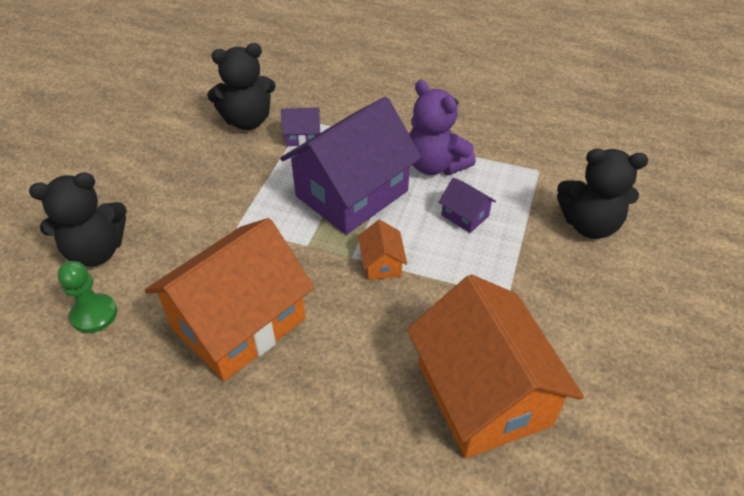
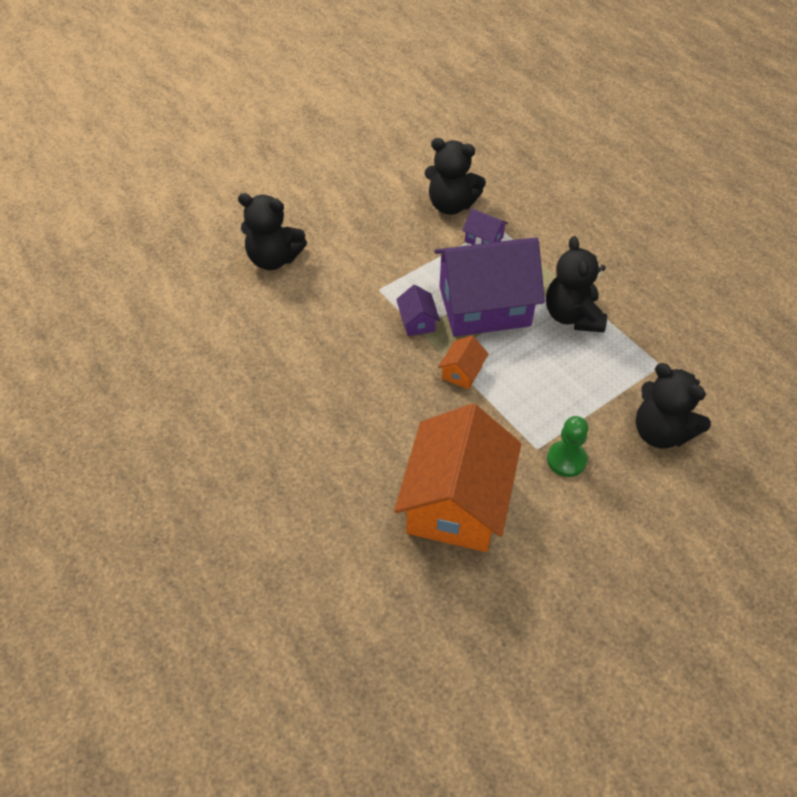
camera: 35 degrees right, 5 degrees up
(94, 314) = (244, 304): green pawn -> green pawn (566, 460)
(238, 323) = (329, 360): orange house -> none
(435, 165) = (572, 316): purple teddy bear -> black teddy bear
(465, 215) = (560, 370): purple house -> purple house (417, 321)

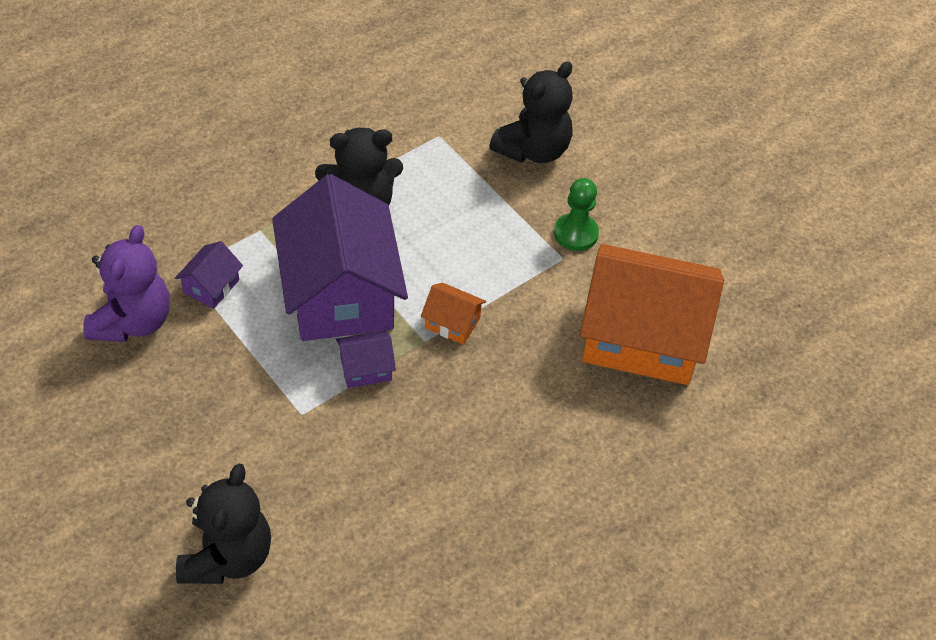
camera: 95 degrees left, 0 degrees up
(451, 205) = (133, 321): black teddy bear -> purple teddy bear

